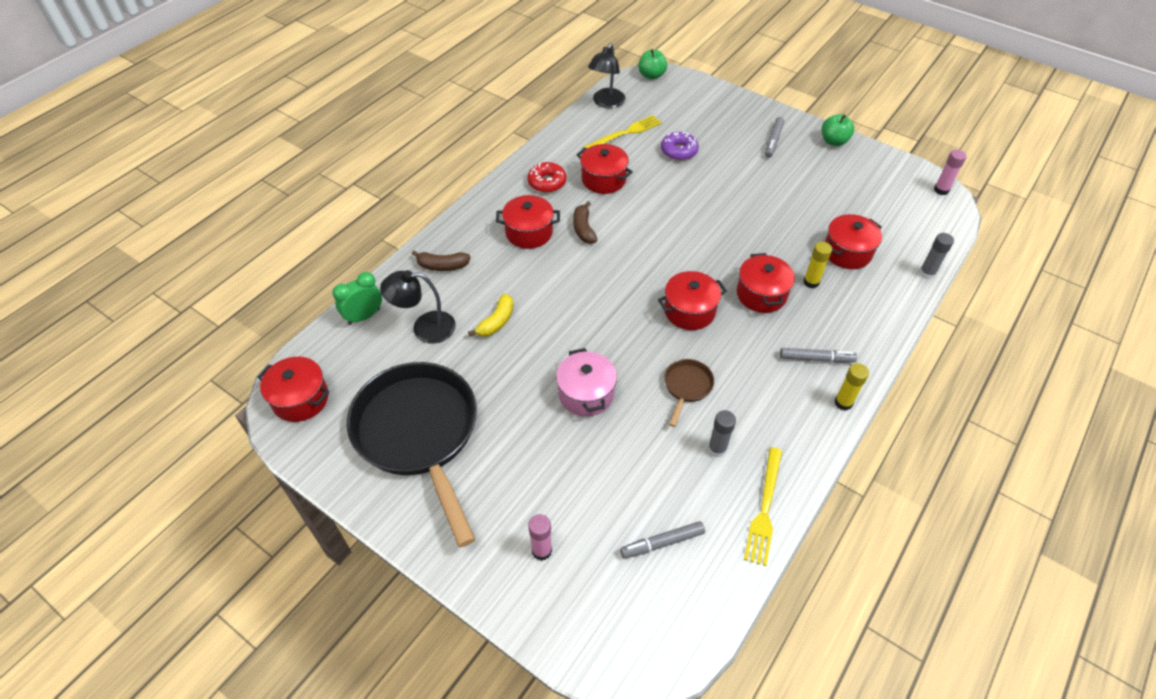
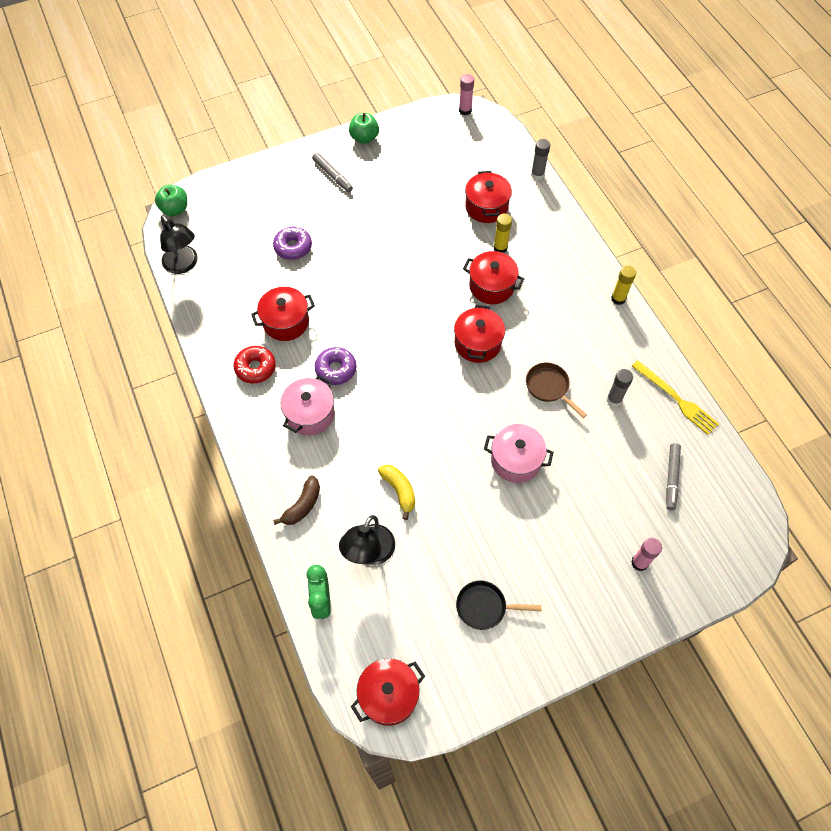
camera: 60 degrees left, 10 degrees up
(419, 434) = (484, 607): black pan -> black pan, size x0.41
(529, 232) = (310, 414): red pot -> pink pot
(583, 229) = (336, 369): brown banana -> purple donut
(625, 133) = (238, 273): yellow fork -> none
(816, 359) = (572, 290): grey marker -> none

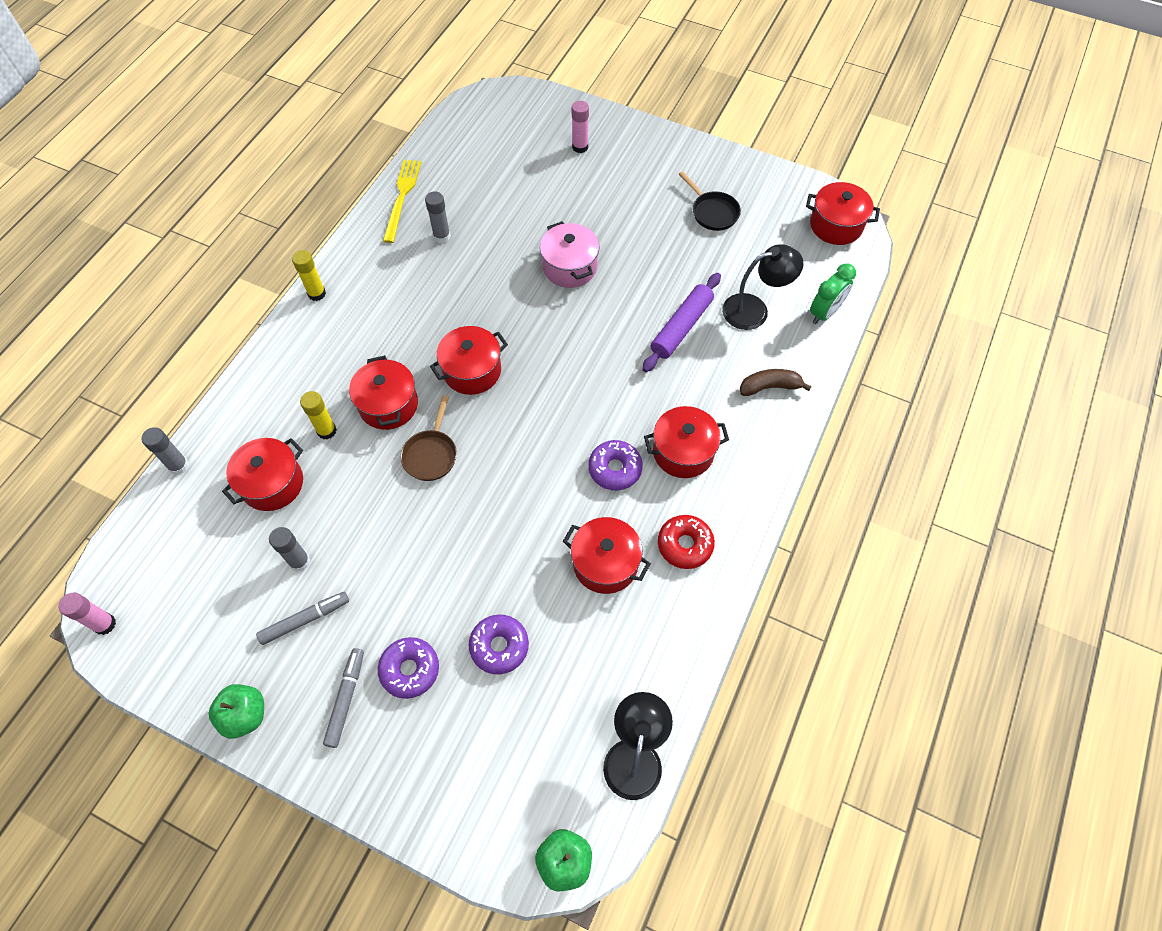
camera: 130 degrees left, 0 degrees up
(310, 414) = (683, 452): pink pot -> red pot
(320, 206) = (410, 670): none -> purple donut
(399, 490) = (681, 327): yellow banana -> purple rolling pin
(425, 195) = (299, 561): none -> grey glue stick
(549, 387) = (471, 287): brown pan -> brown pan (431, 454)
(671, 478) = (486, 164): grey marker -> grey marker (305, 620)

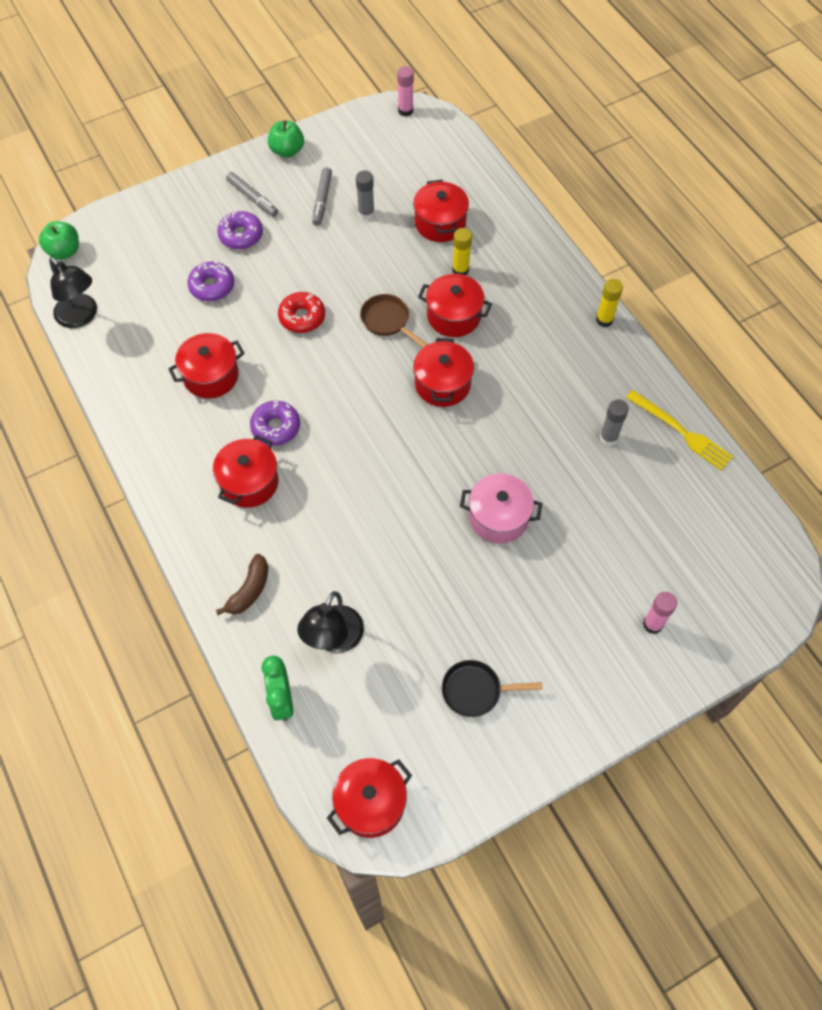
camera: 125 degrees right, 0 degrees up
(178, 466) = (497, 181): grey glue stick -> none
(681, 327) = (363, 564): purple rolling pin -> none
(685, 545) = (179, 433): red donut -> red donut (302, 317)

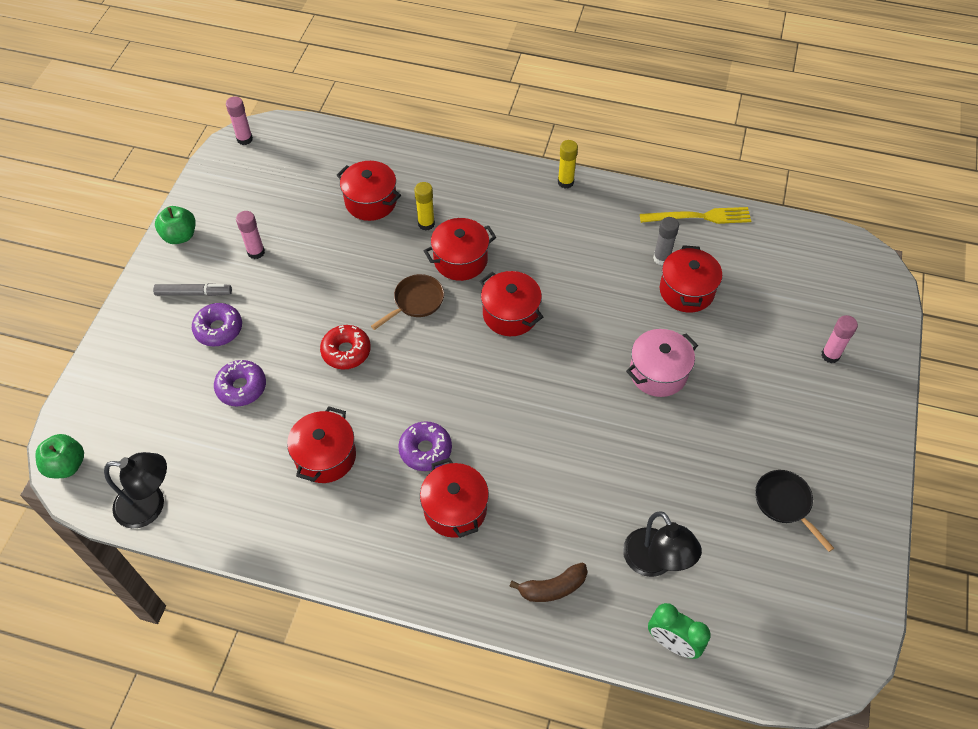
camera: 45 degrees left, 5 degrees down
(249, 590) = (553, 588): brown banana -> brown banana turned 90 degrees clockwise
(322, 200) = (256, 252): grey marker -> pink glue stick
(366, 213) = (304, 236): grey glue stick -> none
(370, 803) = (816, 650): red pot -> red pot (686, 291)
(387, 321) = (416, 301): brown pan -> brown pan turned 135 degrees clockwise
(475, 691) = (784, 503): black pan -> black pan turned 105 degrees clockwise

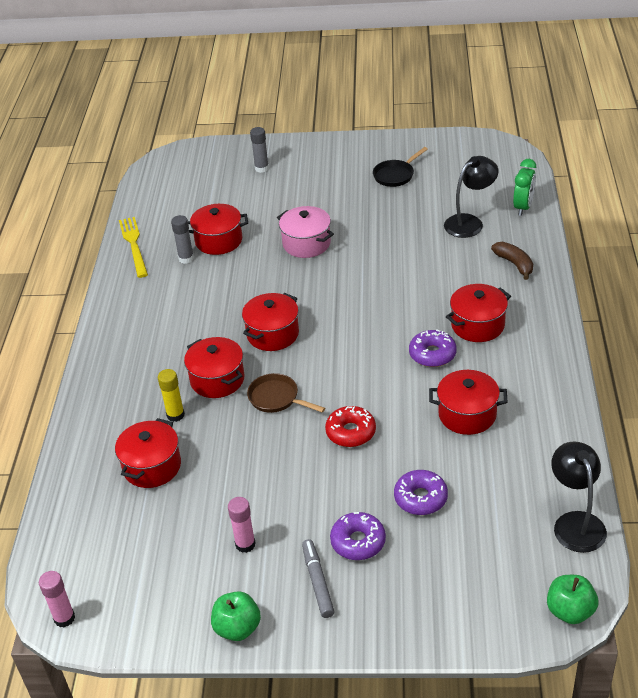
camera: 100 degrees left, 15 degrees down
(565, 182) = (103, 330): yellow glue stick -> none
(830, 355) = (261, 168): pink glue stick -> grey glue stick

